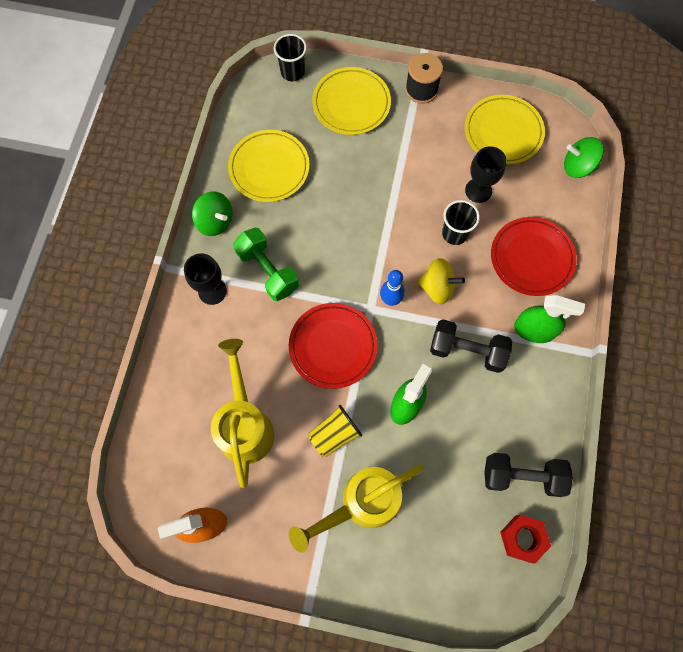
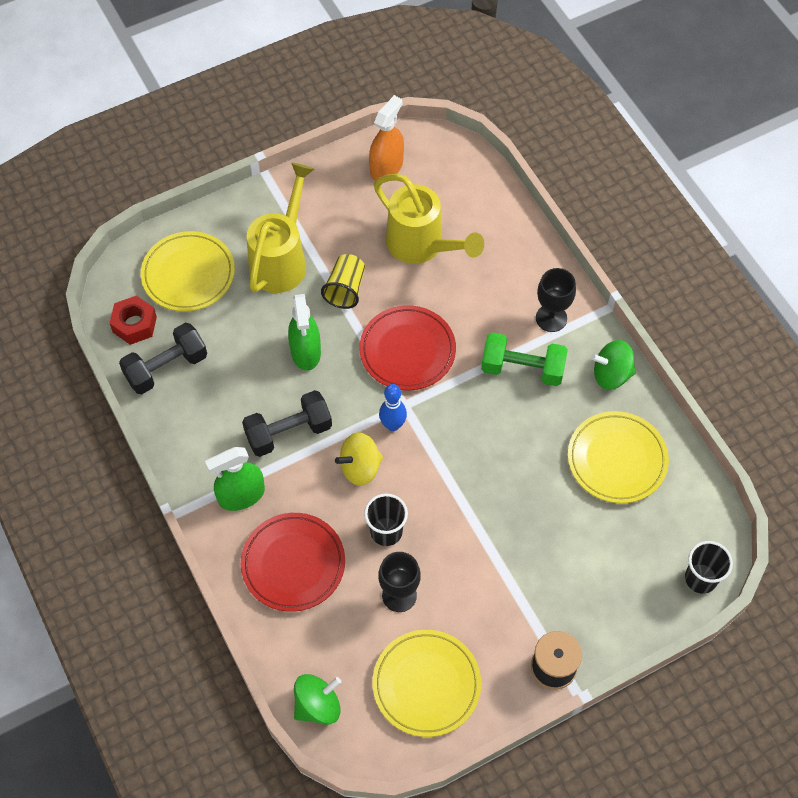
camera: 140 degrees right, 10 degrees down
(351, 104) = (608, 590): yellow plate -> yellow plate (188, 274)

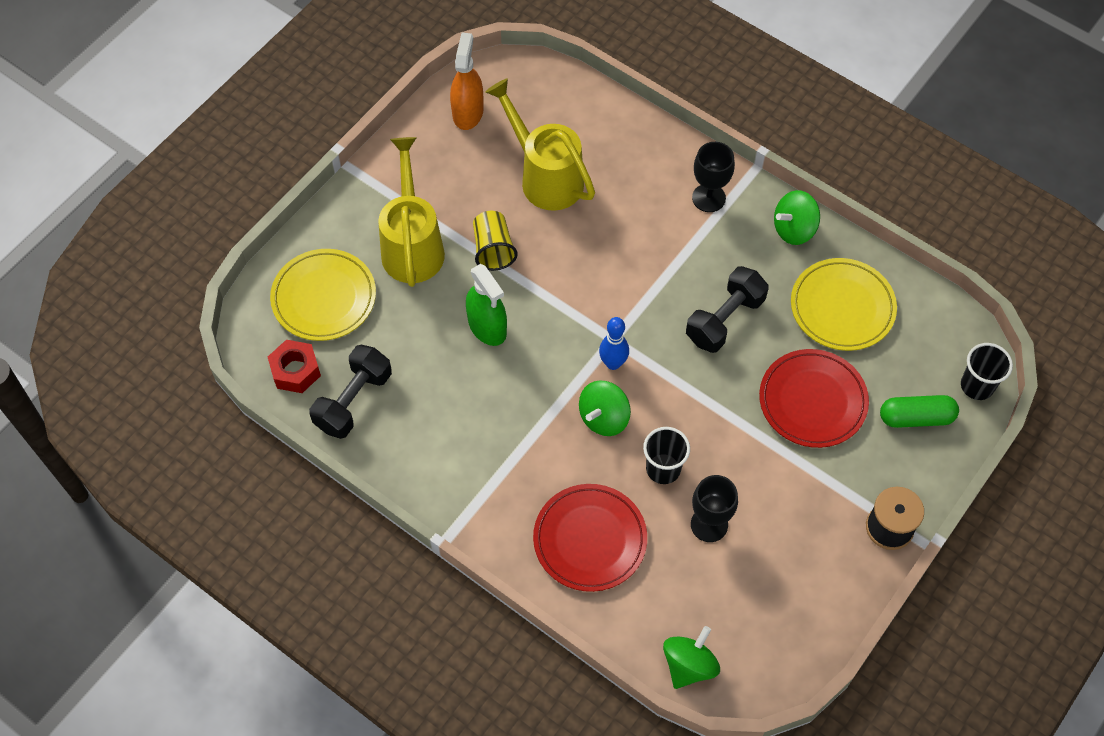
camera: 25 degrees left, 0 degrees up
(241, 495) = (501, 495): green spray bottle -> none
(288, 432) = (514, 413): black dumbbell -> black dumbbell (724, 320)
(360, 467) = (604, 418): yellow spinning top -> green spinning top
(407, 351) = (587, 285): red plate -> red plate (812, 401)
(421, 246) = (545, 177): yellow watering can -> yellow watering can turned 150 degrees counterclockwise
(426, 684) = (781, 597): yellow plate -> none
(522, 369) = (708, 257): green dumbbell -> none
(630, 583) = (916, 417): none -> green capsule

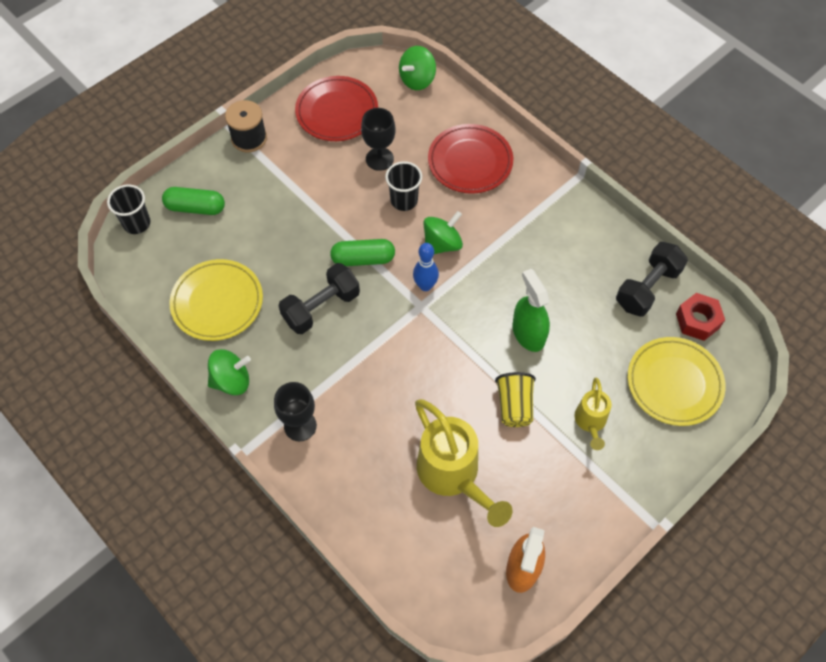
camera: 170 degrees left, 0 degrees up
(412, 245) = (590, 422): yellow watering can -> yellow watering can, size x0.54
(693, 384) = (363, 259): none -> green capsule
(812, 401) = (271, 232): red plate -> red plate (337, 112)

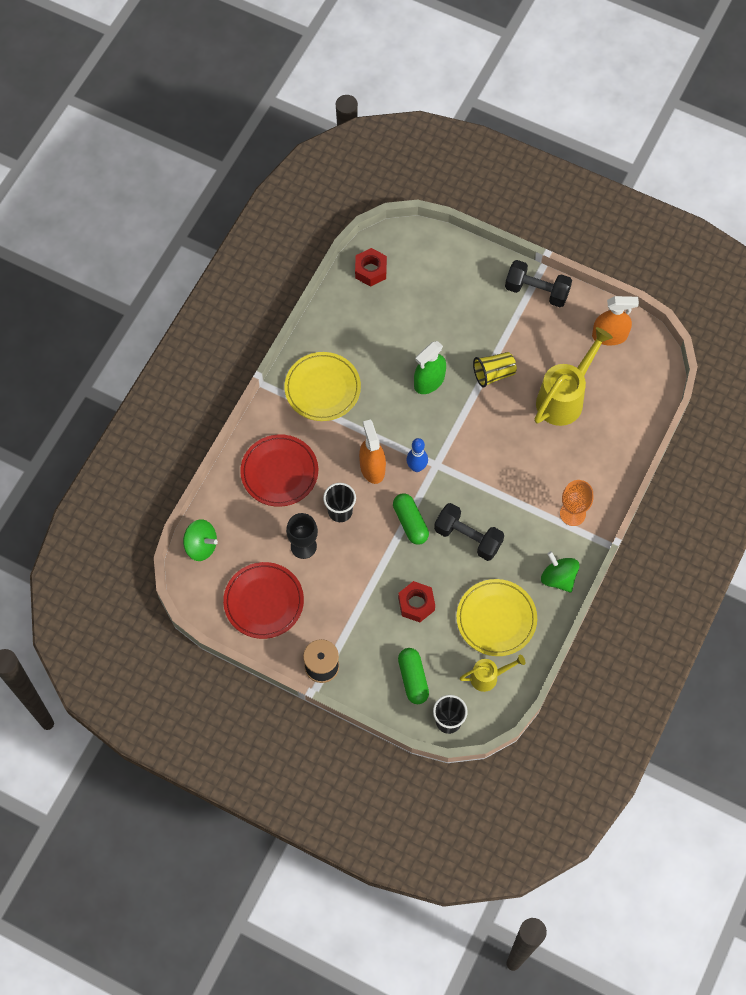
camera: 110 degrees left, 5 degrees up
(271, 235) = (416, 604): none -> red nut
(300, 426) = (572, 513): black goblet -> orange goblet
(442, 244) = (372, 467): green spinning top -> orange spray bottle
(590, 422) = (485, 321): yellow watering can -> yellow watering can (488, 677)
(647, 288) = (355, 310): black dumbbell -> black dumbbell (537, 291)
(674, 383) = (430, 275): yellow plate -> yellow plate (322, 388)

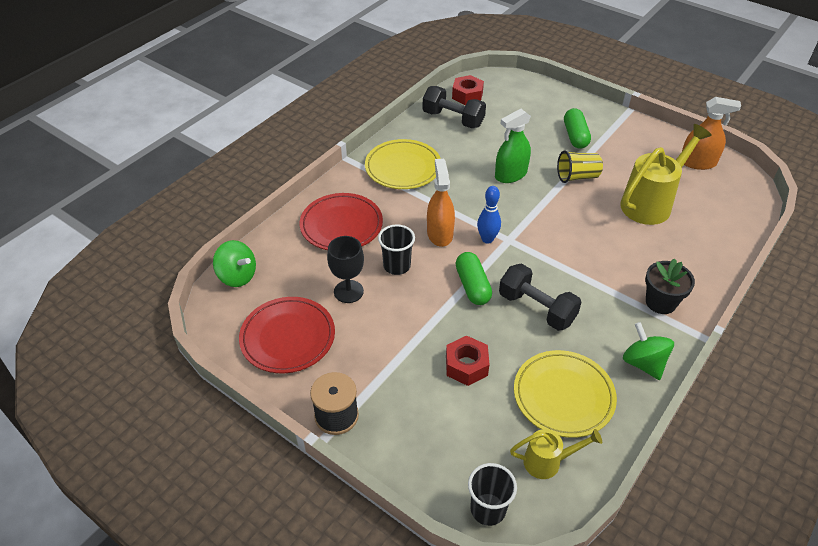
camera: 10 degrees right, 20 degrees down
(413, 679) = (448, 448): green capsule -> green capsule (575, 136)
(537, 291) = (624, 124): black dumbbell -> black dumbbell (453, 119)
(572, 513) = (660, 302): orange goblet -> black flower pot

